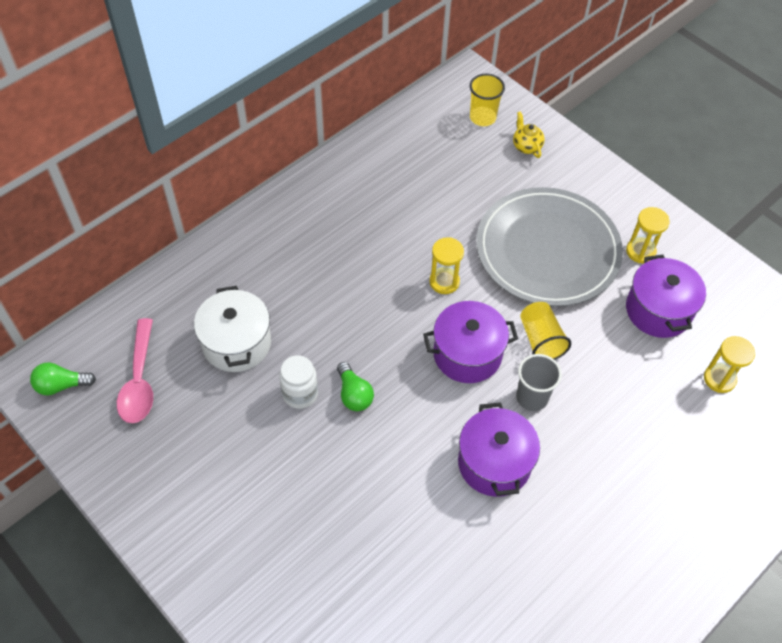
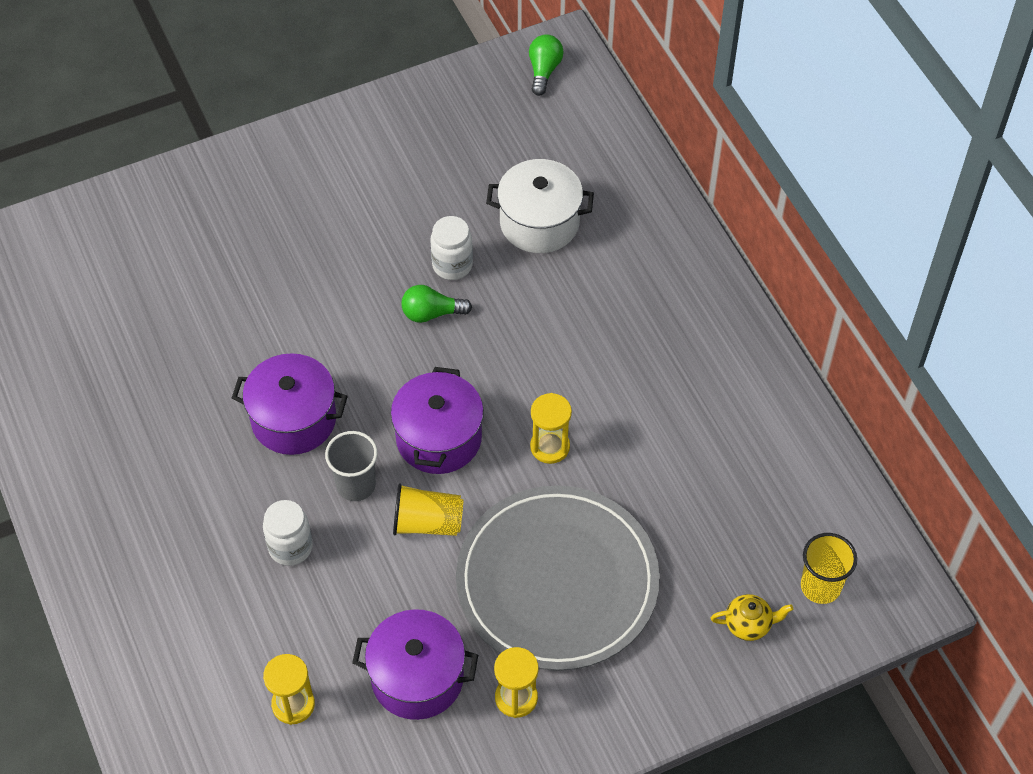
camera: 110 degrees right, 0 degrees up
(139, 380) = (525, 133): pink spoon -> none
(604, 424) = (290, 547): none -> white jar

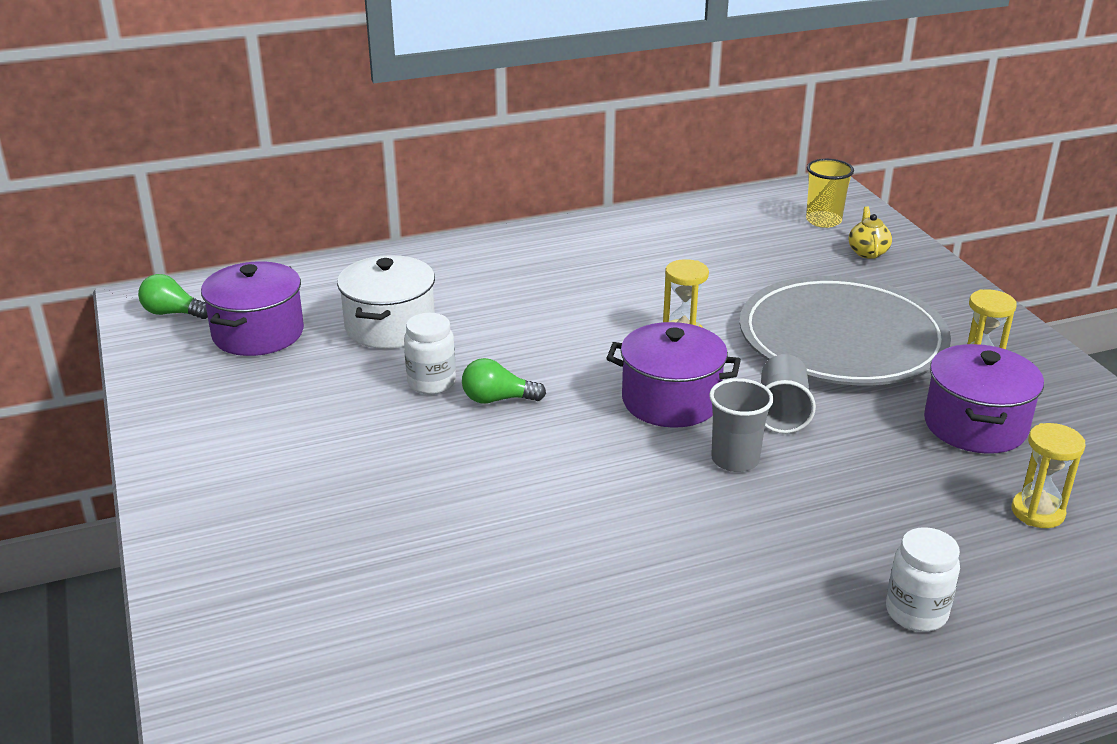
camera: 85 degrees left, 25 degrees down
(290, 547) = (827, 511): white jar -> white jar (916, 613)
(293, 419) = (640, 505): purple pot -> purple pot (258, 333)
(427, 523) = (782, 412): yellow cup -> grey cup
(431, 313) = (497, 399): green light bulb -> green light bulb turned 90 degrees clockwise

